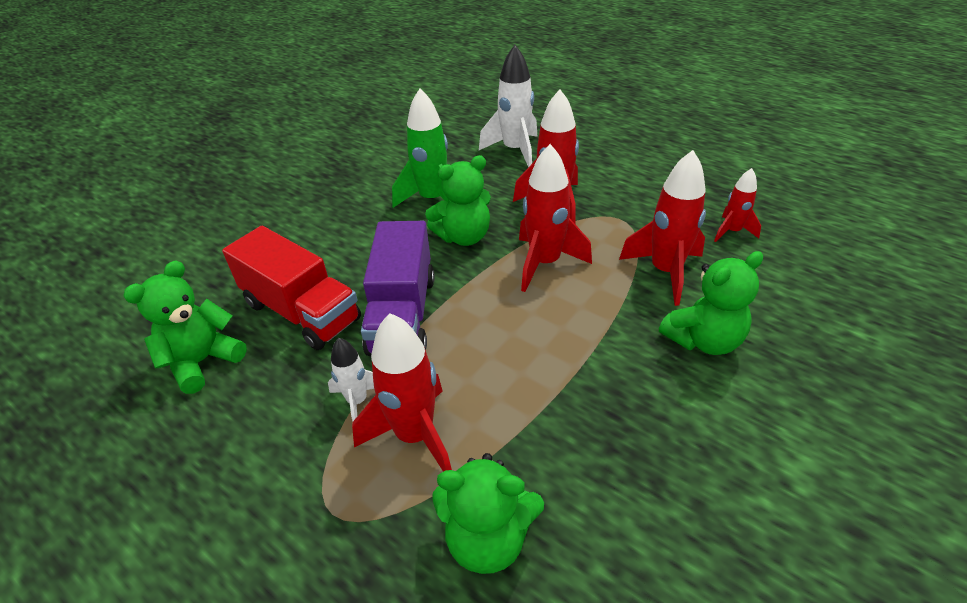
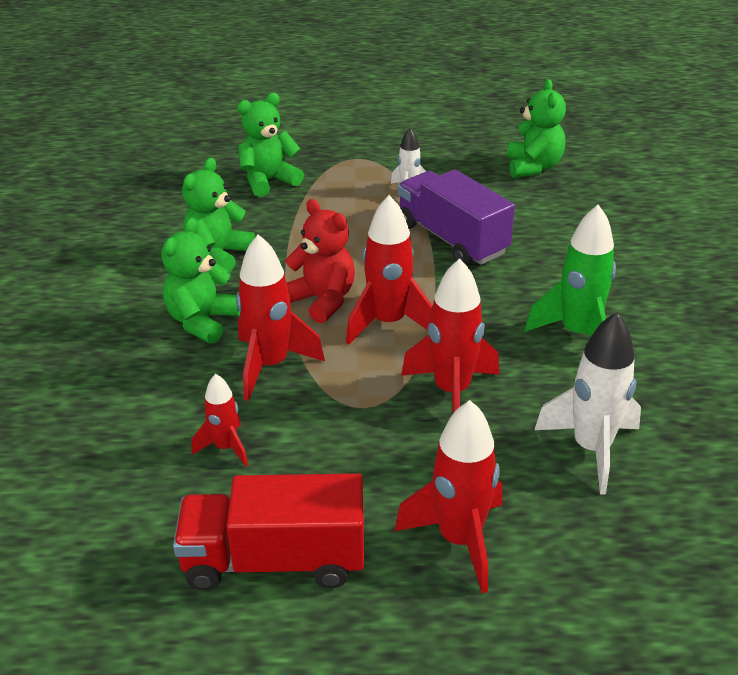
camera: 140 degrees right, 5 degrees down
(302, 312) = (523, 210): red truck -> red truck (274, 560)
(415, 436) = (353, 194): red rocket -> red rocket (459, 540)
(464, 236) = (491, 313): green teddy bear -> green teddy bear (218, 255)
(578, 308) = (322, 300): none -> red teddy bear

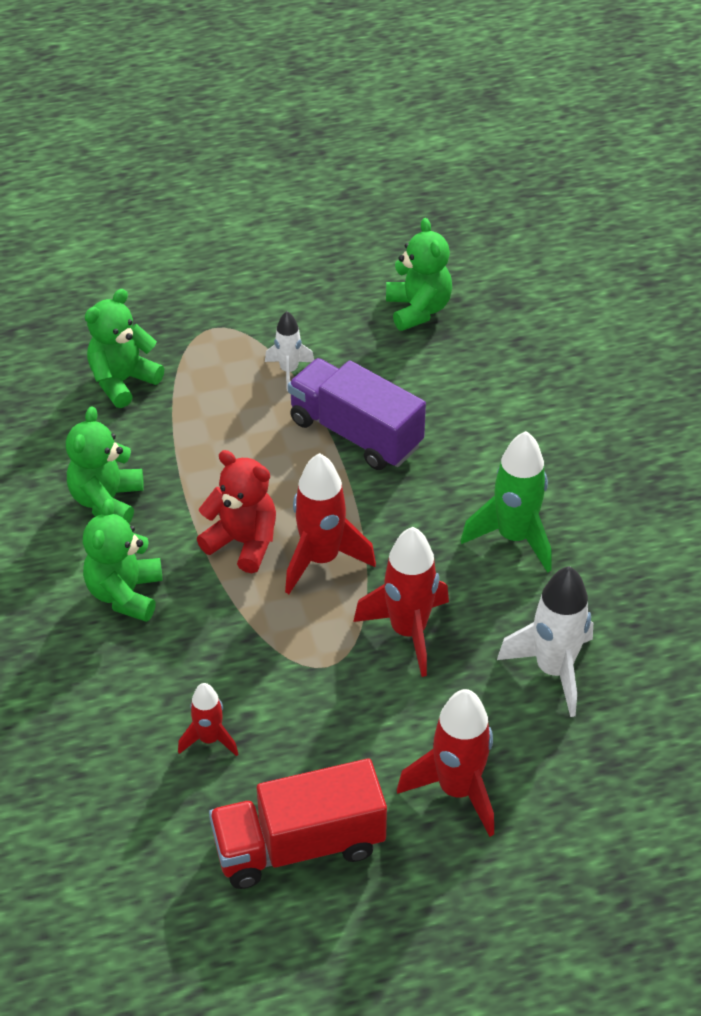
camera: 15 degrees left, 10 degrees up
(270, 365) = (218, 635): red rocket -> none

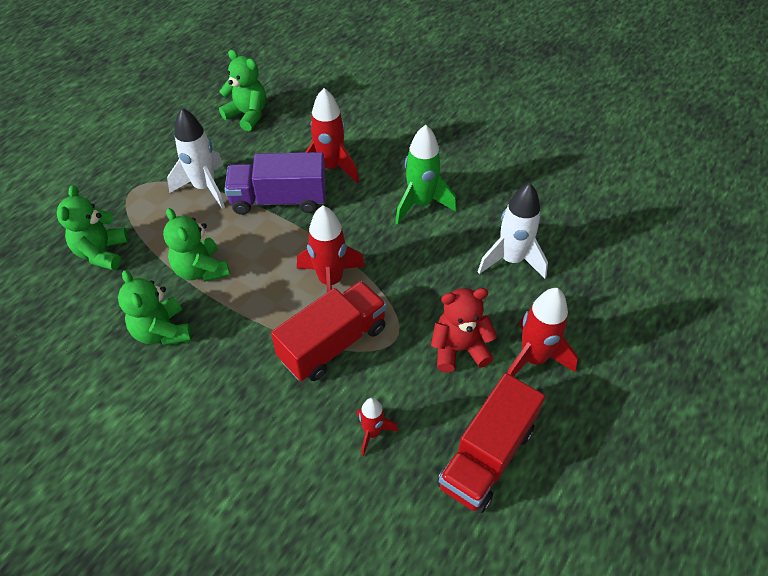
camera: 40 degrees left, 5 degrees up
(125, 594) = (231, 381): green teddy bear -> green teddy bear (201, 270)
(243, 542) = (275, 301): red teddy bear -> red teddy bear (459, 349)
(259, 625) = (333, 343): none -> red truck
(289, 371) = (205, 187): white rocket -> white rocket, size x1.74
(408, 631) = (419, 290): red rocket -> red rocket (330, 168)

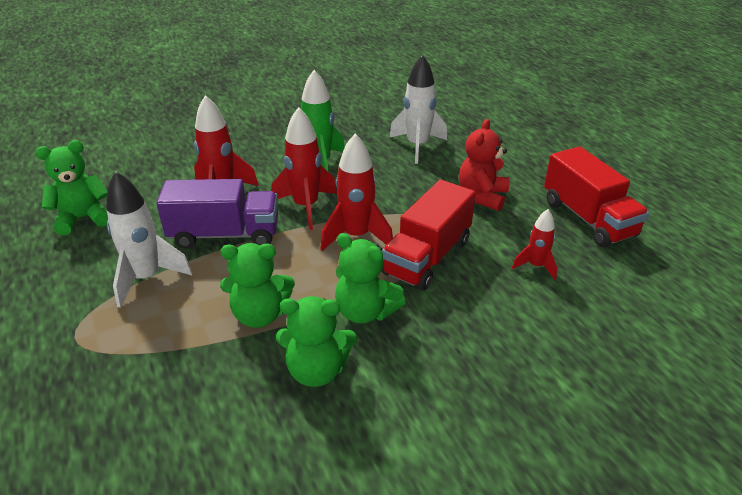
camera: 60 degrees left, 15 degrees down
(102, 252) = (146, 393): green teddy bear -> green teddy bear (365, 312)
(279, 200) = (225, 235): purple truck -> purple truck turned 120 degrees counterclockwise
(333, 343) = (427, 257): red truck -> red truck turned 135 degrees counterclockwise
(533, 359) = (514, 169): red rocket -> red rocket (306, 207)

